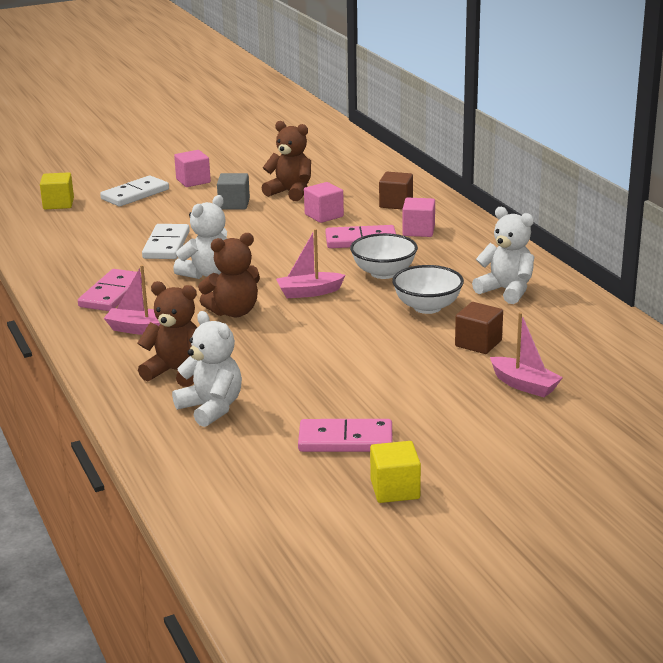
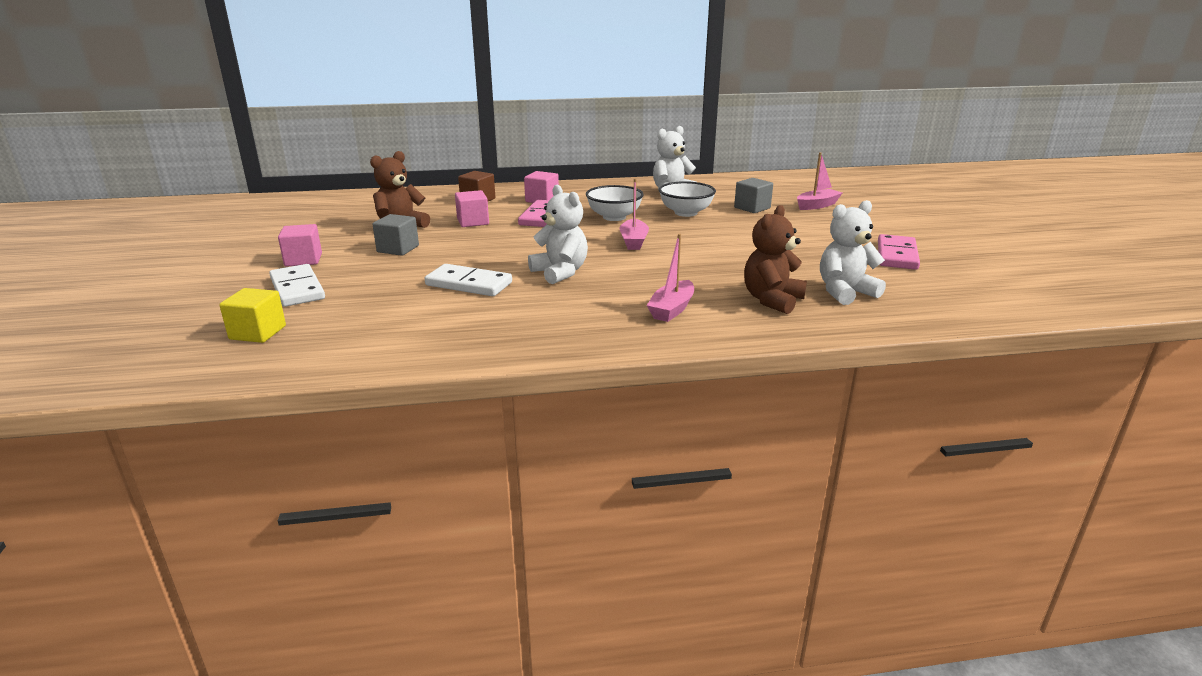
camera: 75 degrees left, 0 degrees up
(112, 294) = (574, 317): pink domino -> none
(233, 312) = (656, 269): brown teddy bear -> none
(395, 489) = (965, 250): yellow cube -> none
(478, 343) = (752, 208): brown cube -> grey cube

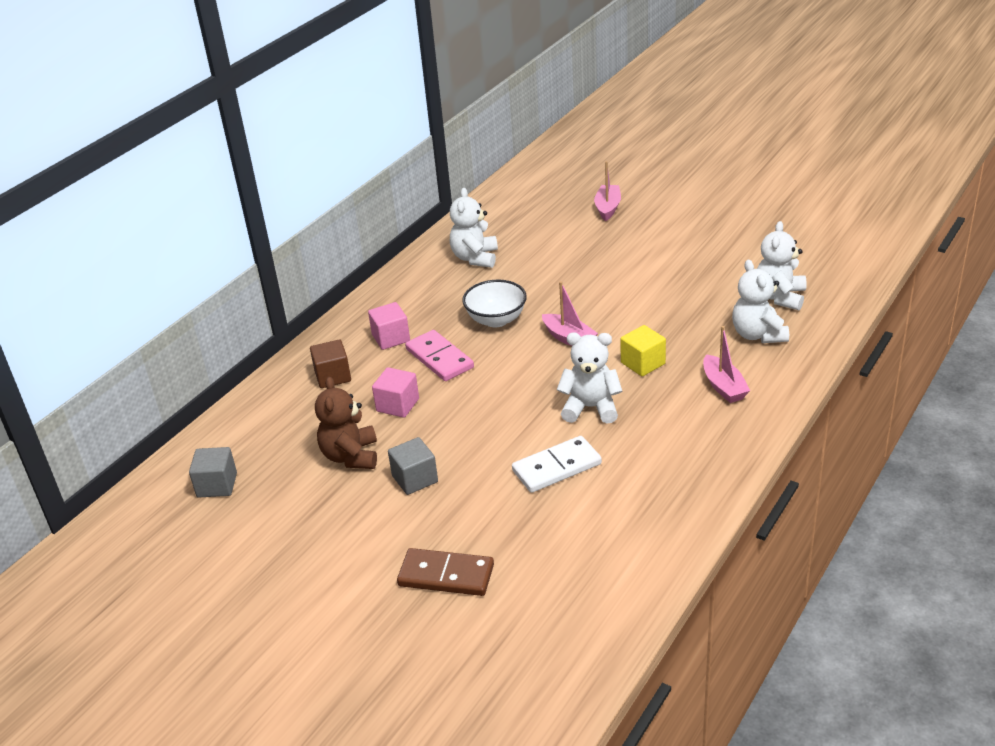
camera: 45 degrees left, 10 degrees up
(258, 332) = (528, 627): yellow cube -> yellow cube (643, 363)
(297, 289) = (446, 575): white domino -> brown domino
(303, 260) = (368, 550): pink cube -> none
(685, 213) = (537, 278): white bowl -> none
(752, 208) = (571, 240): grey cube -> grey cube (217, 485)
(772, 300) = (758, 335): brown teddy bear -> white teddy bear
(896, 255) = (746, 237): pink domino -> none

